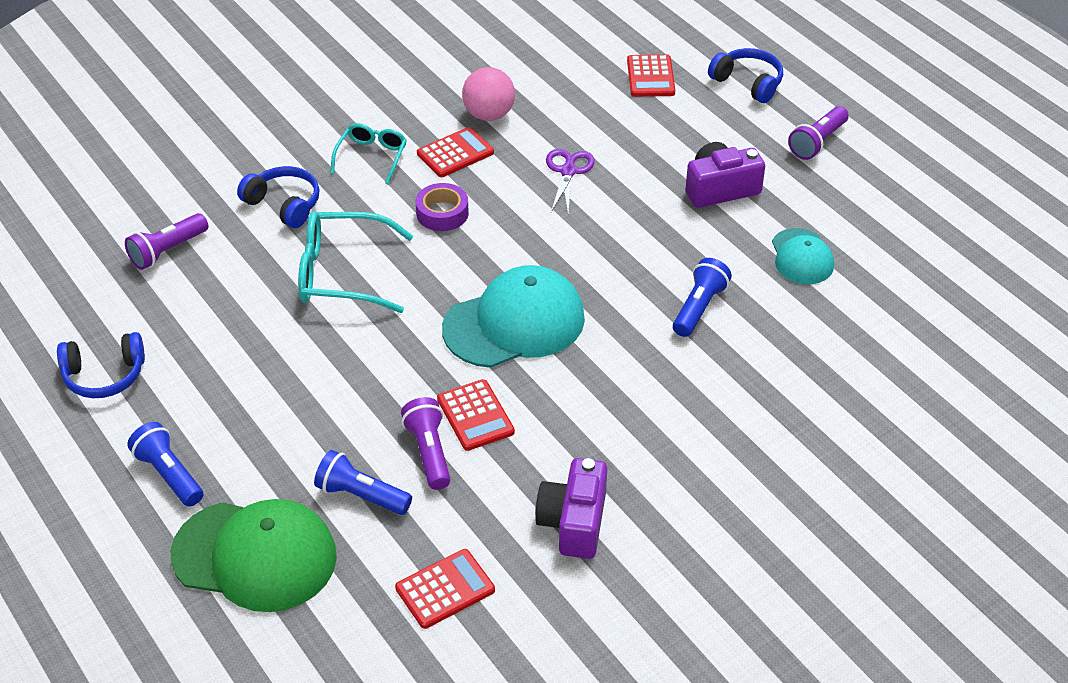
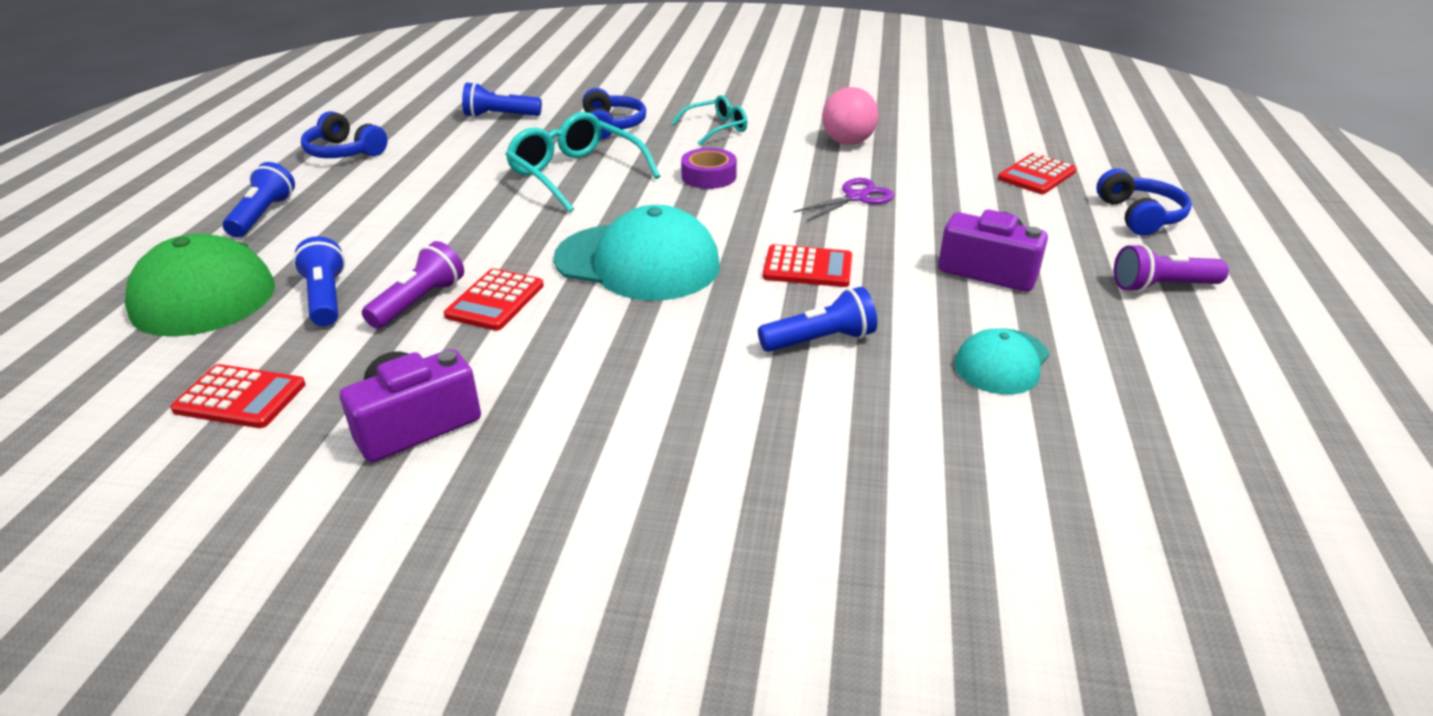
camera: 45 degrees right, 10 degrees down
(167, 251) = (500, 116): purple flashlight -> blue flashlight
(455, 153) = (781, 151): red calculator -> red calculator (807, 267)

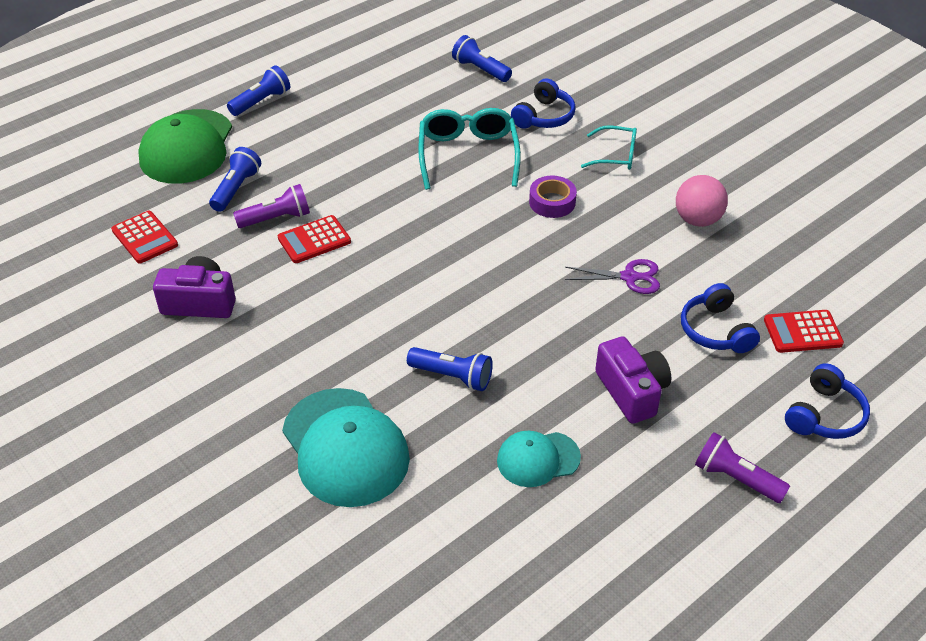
camera: 40 degrees right, 10 degrees up
(344, 152) = (352, 62): blue headphones -> blue headphones (715, 330)
(638, 262) = (420, 255): turquoise cap -> turquoise cap (345, 447)
(807, 267) = (516, 318): red calculator -> none

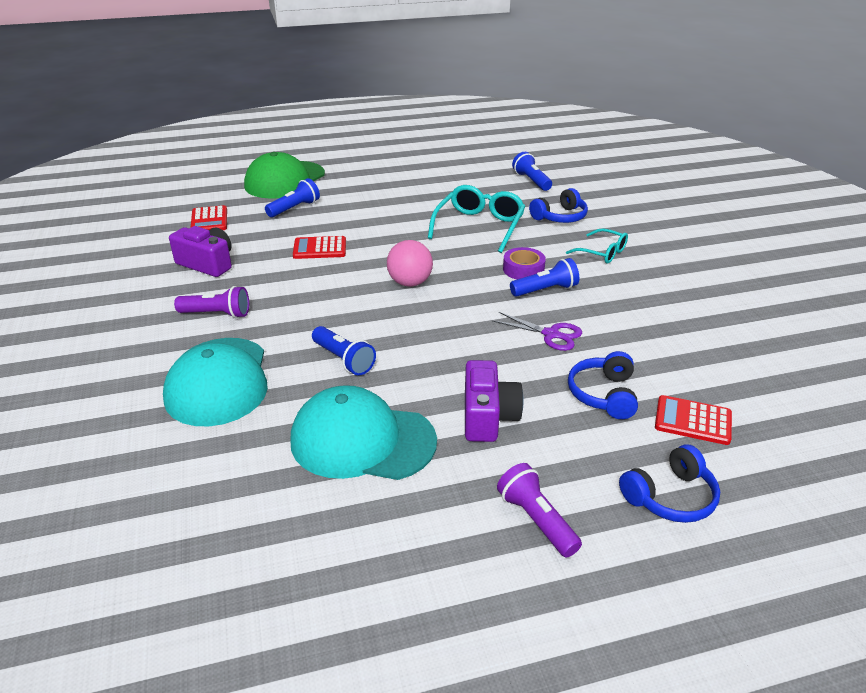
camera: 25 degrees right, 10 degrees down
(261, 102) = (356, 167): blue flashlight -> blue flashlight (545, 290)
(276, 218) = (305, 230): purple flashlight -> purple flashlight (217, 314)
(538, 459) = (362, 440): turquoise cap -> turquoise cap, size x1.78
(697, 220) = (645, 311): pink ball -> pink ball (410, 283)

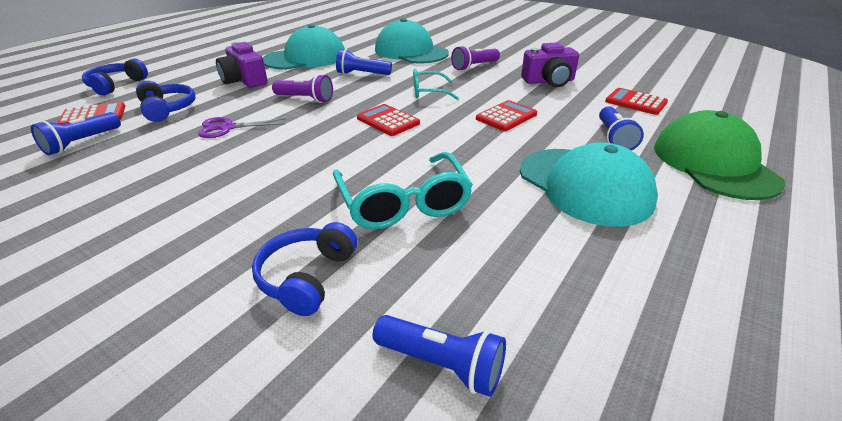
camera: 140 degrees right, 0 degrees up
(372, 198) = (584, 185): none -> turquoise cap
(410, 283) = (388, 121): pink ball -> red calculator
(523, 269) = (295, 170): purple tape -> none
(536, 520) = (193, 63): purple flashlight -> purple flashlight (305, 99)
(545, 290) = (255, 159): blue flashlight -> blue flashlight (82, 143)
(602, 253) = (205, 233): turquoise glasses -> turquoise glasses (428, 92)

